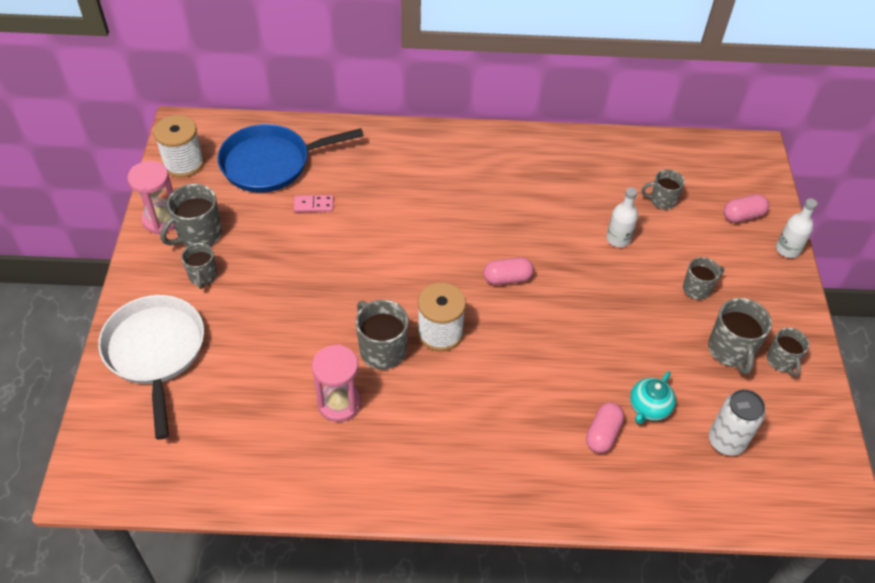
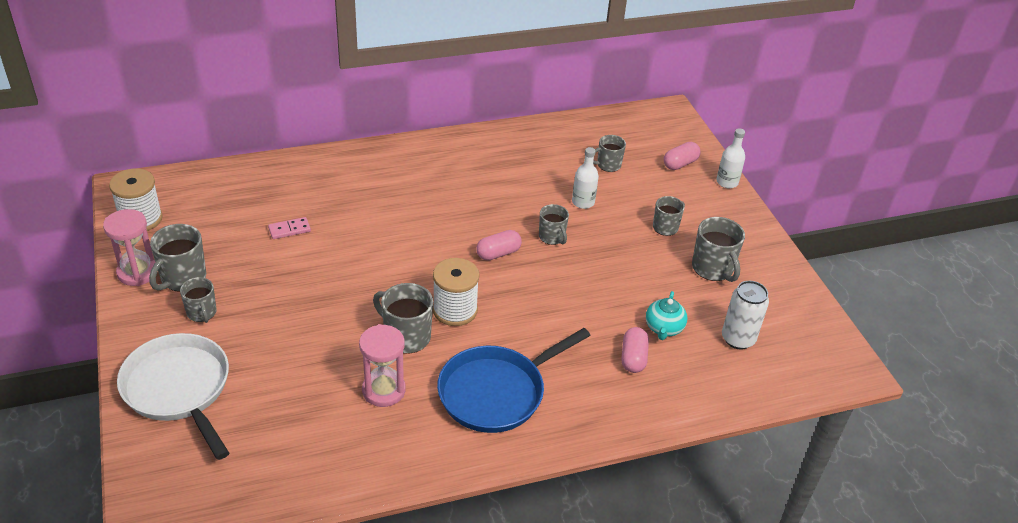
camera: 20 degrees left, 10 degrees down
(271, 163) = (232, 202): blue pan -> blue pan (496, 392)
(781, 361) = (757, 267): grey mug -> grey mug (552, 237)

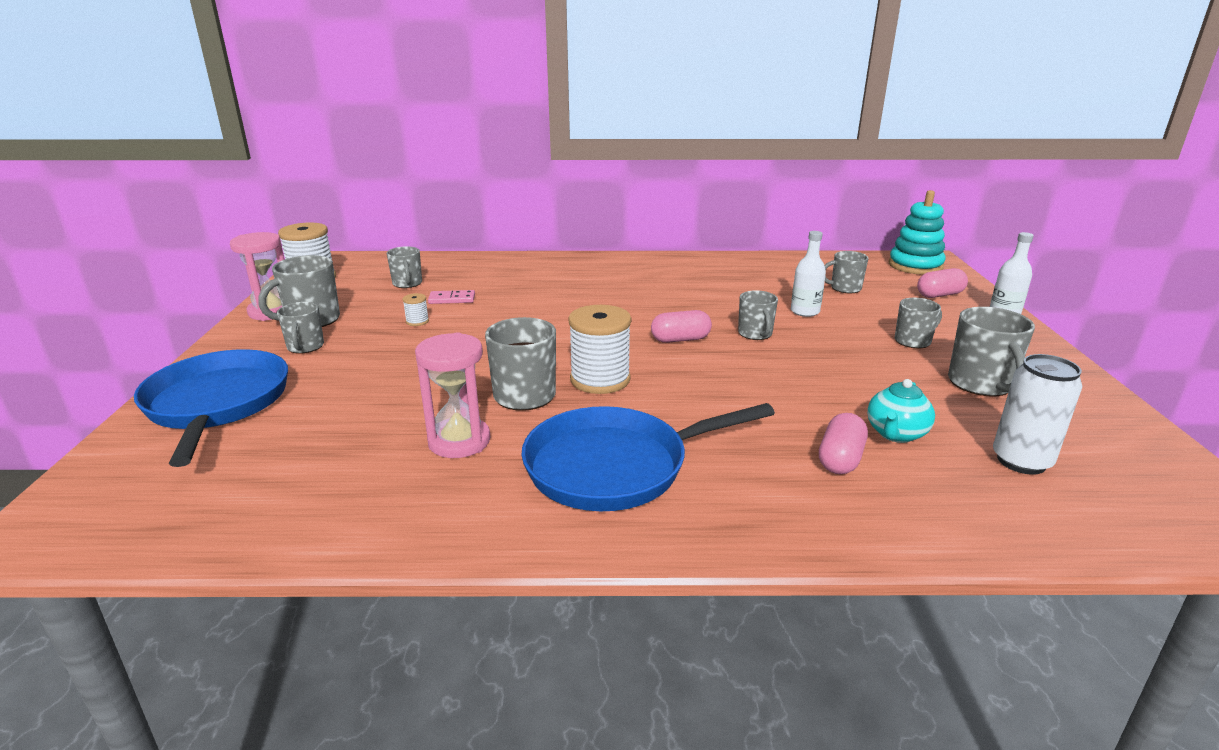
camera: 20 degrees right, 15 degrees down
(179, 389) = (217, 404): white pan -> blue pan
(236, 213) = (407, 284): none -> grey mug
(276, 265) = (417, 321): none -> white spool
(658, 123) = (915, 266): none -> turquoise stacking toy

